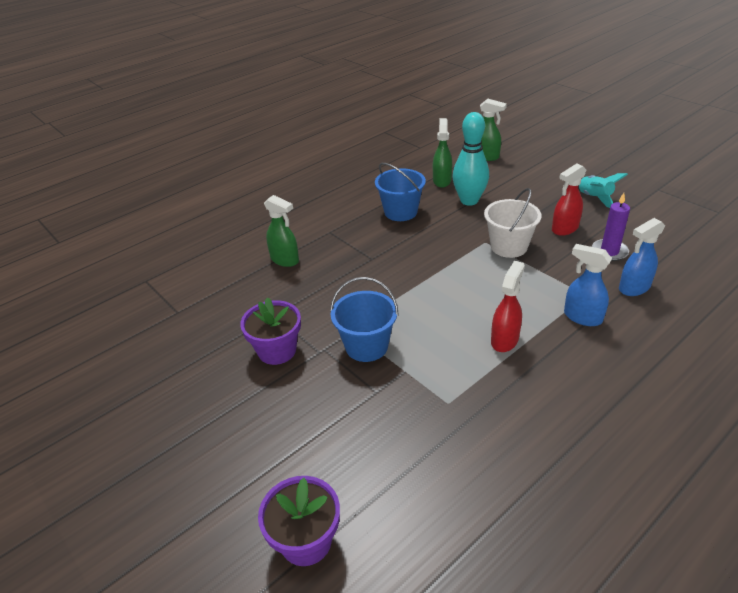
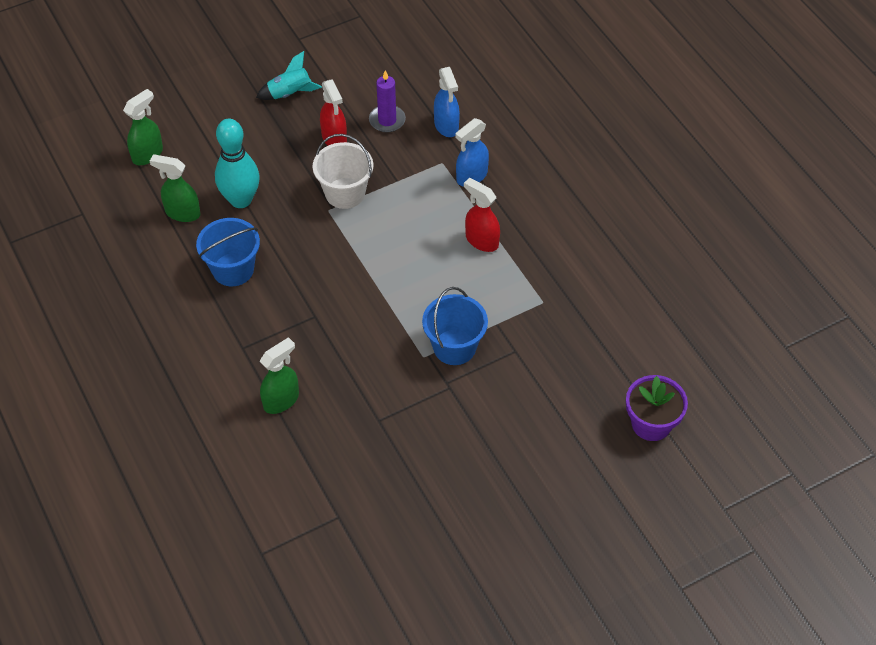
camera: 80 degrees left, 15 degrees up
(277, 350) = (435, 423): purple flower pot -> none

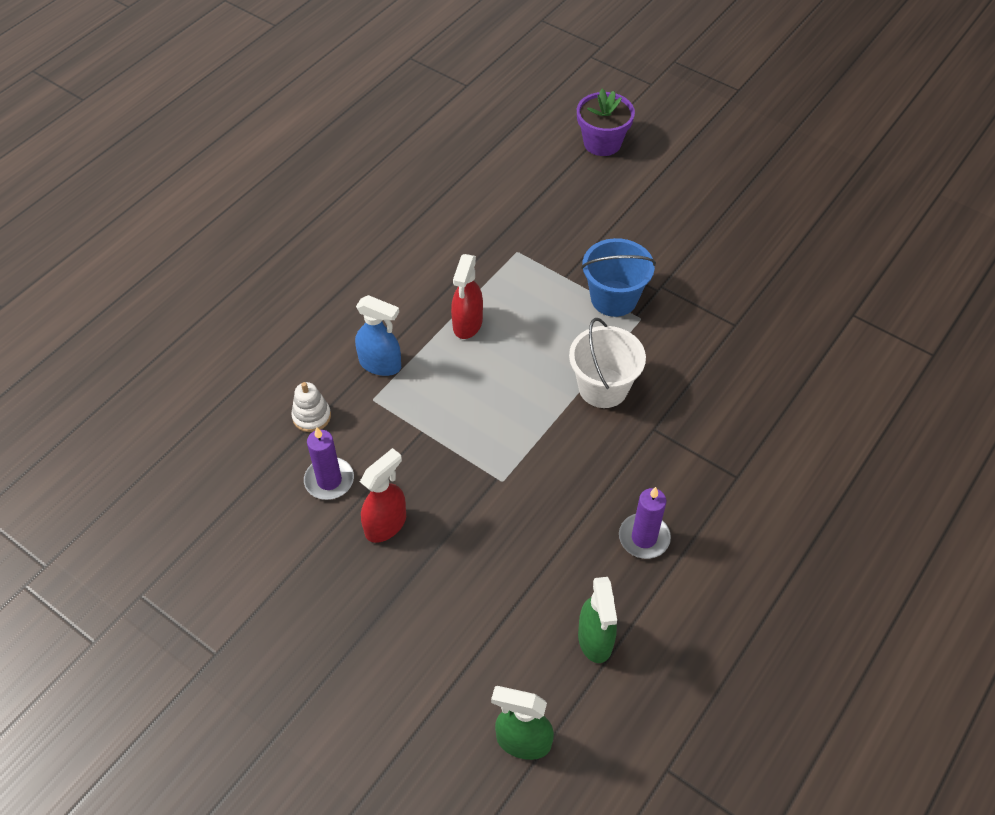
camera: 115 degrees left, 0 degrees up
(233, 269) = (644, 538): blue bucket -> purple candle
(241, 200) = (538, 582): turquoise bowling pin -> none
(281, 400) = (772, 412): green spray bottle -> none
(290, 94) = (329, 613): turquoise rocket -> none
(345, 193) = (468, 475): white bucket -> white bucket (603, 388)
(446, 126) = (311, 416): blue spray bottle -> white stacking toy

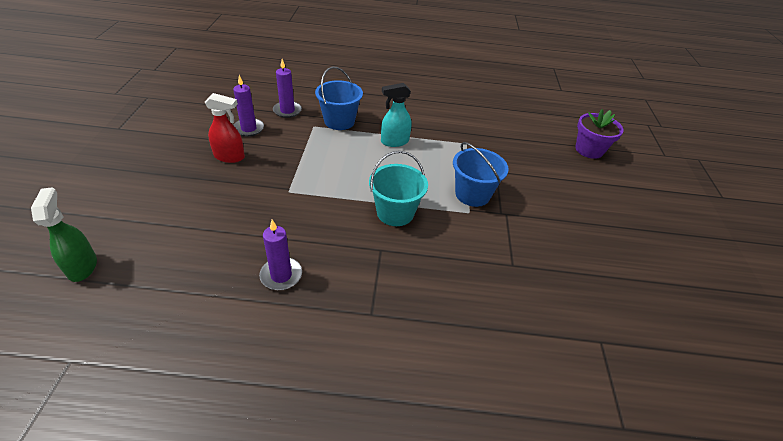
camera: 55 degrees right, 10 degrees down
(311, 416) = (287, 111): white stacking toy -> purple candle
(380, 364) = (339, 121): blue spray bottle -> blue bucket
(467, 324) = (394, 142): red spray bottle -> turquoise spray bottle
(595, 640) = (179, 277): green spray bottle -> none
(603, 388) = (395, 213): white bucket -> turquoise bucket

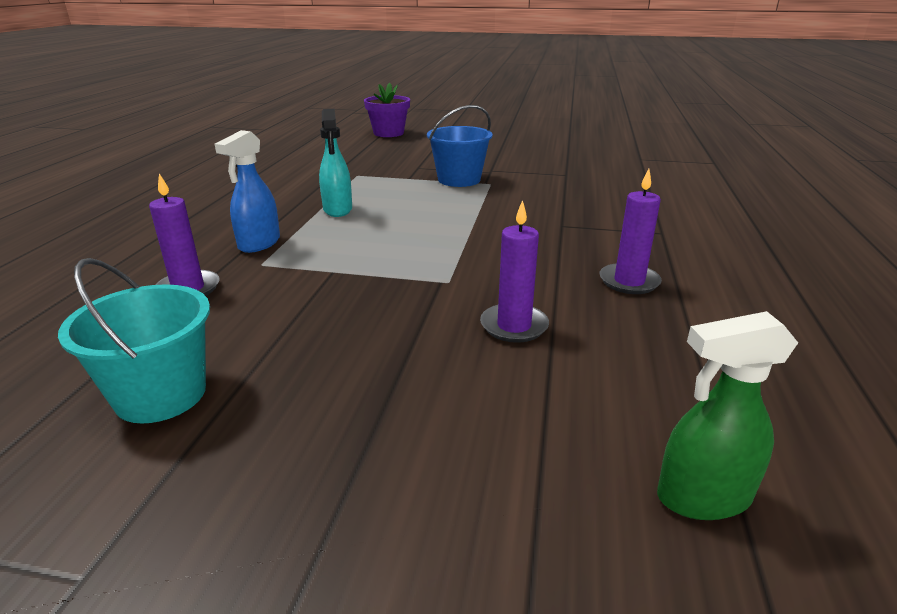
camera: 80 degrees left, 15 degrees down
(229, 157) = (331, 343): red spray bottle -> none
(249, 129) = (233, 328): purple candle -> purple candle (514, 326)
(339, 121) = (259, 244): blue bucket -> blue spray bottle
(395, 213) = (494, 215): turquoise bucket -> turquoise bucket (161, 395)

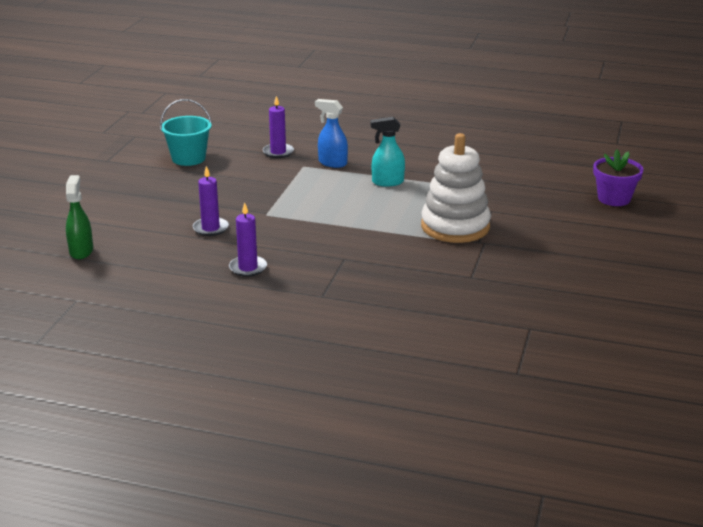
camera: 95 degrees right, 0 degrees up
(459, 180) = (455, 226): blue bucket -> white stacking toy

